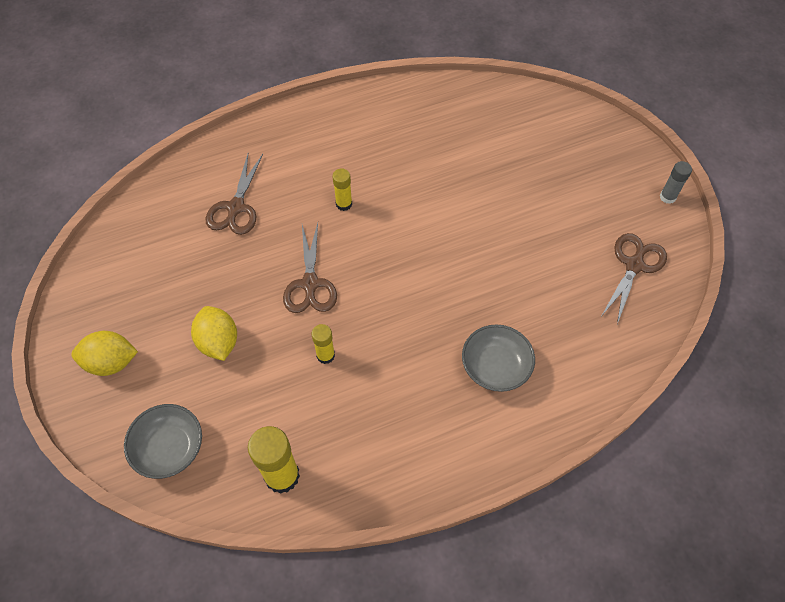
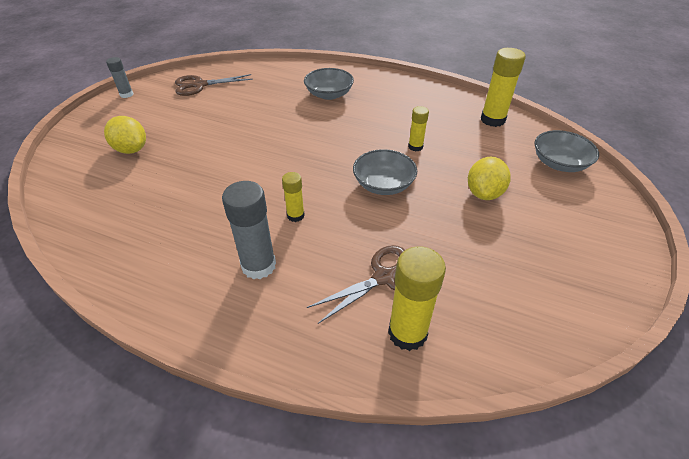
camera: 135 degrees left, 15 degrees down
(111, 362) = (584, 231): yellow lemon -> yellow lemon (131, 149)
(192, 186) = (407, 333): none -> yellow glue stick
(310, 284) = (383, 184): brown scissors -> grey bowl
(322, 156) = (258, 265): none -> grey glue stick

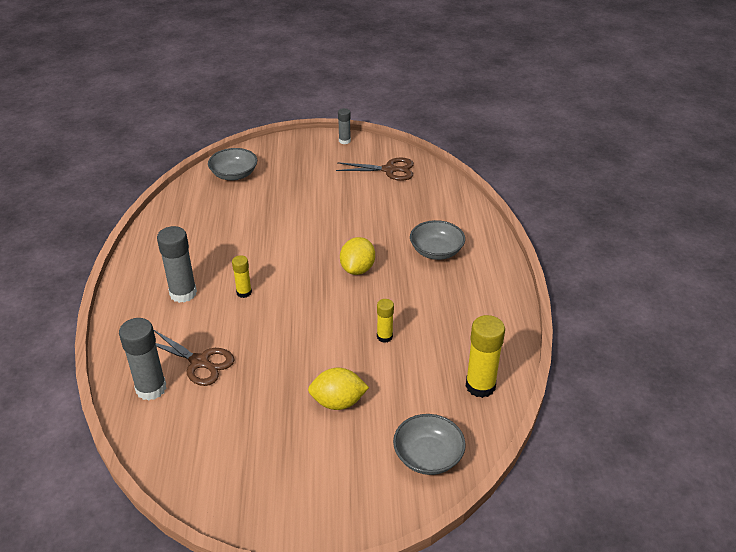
camera: 65 degrees right, 5 degrees down
(131, 149) = (274, 179): yellow lemon -> yellow lemon (357, 269)
(200, 85) = (389, 170): brown scissors -> brown scissors turned 135 degrees clockwise
(383, 184) = (311, 331): grey bowl -> grey bowl (234, 174)
(407, 333) = (151, 388): yellow glue stick -> grey glue stick

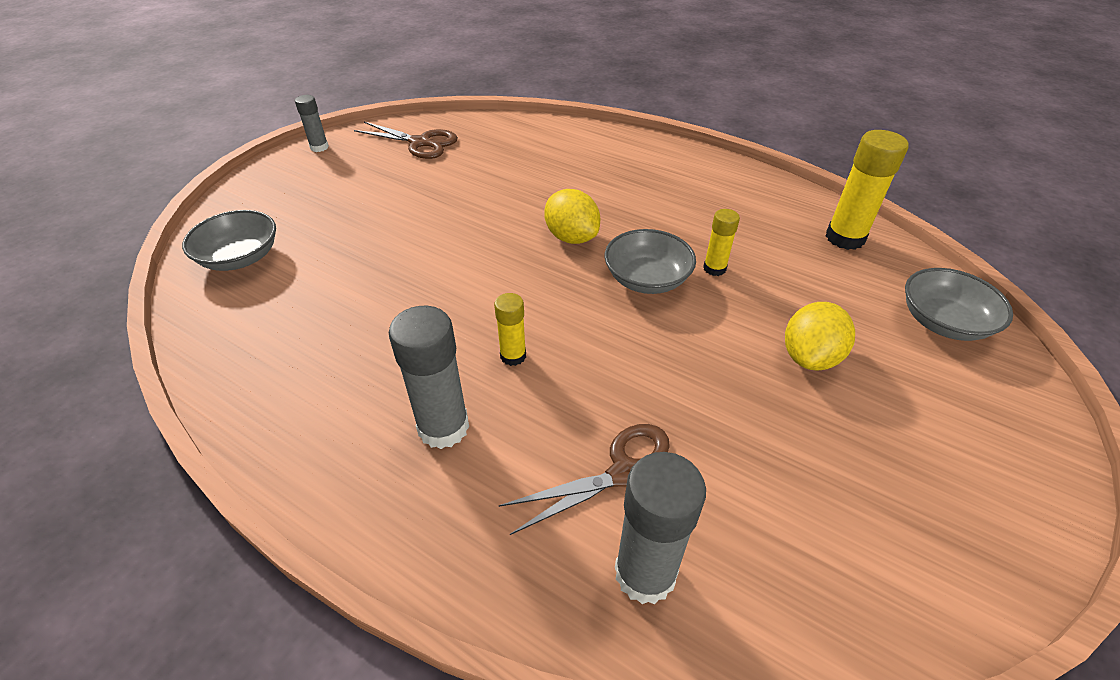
camera: 55 degrees left, 5 degrees up
(389, 170) = (420, 143): brown scissors -> brown scissors turned 75 degrees clockwise
(436, 251) = (600, 173): grey bowl -> grey bowl (647, 279)

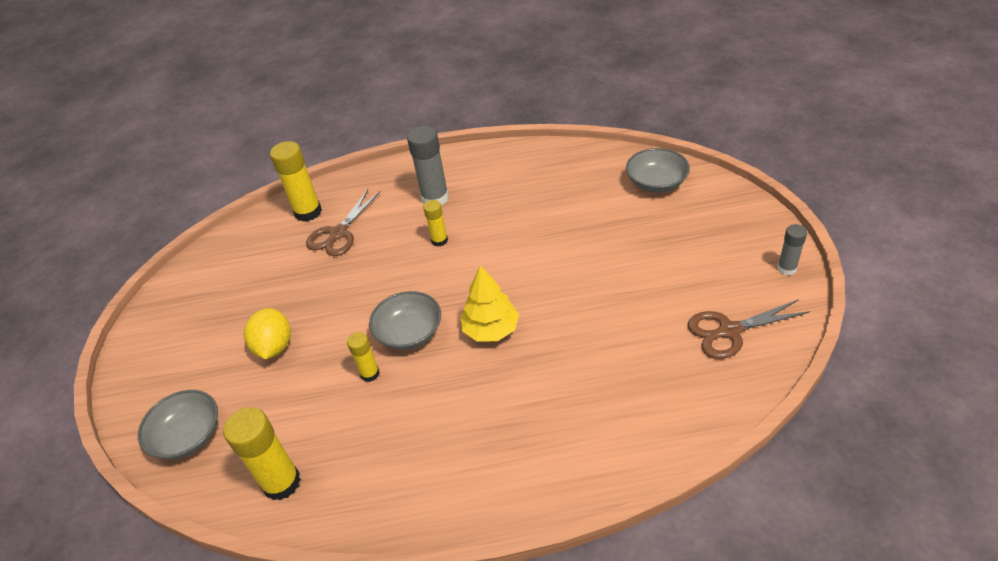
camera: 145 degrees right, 0 degrees up
(571, 237) = (491, 329): yellow lemon -> yellow tree
(645, 573) = (308, 212): grey glue stick -> yellow glue stick

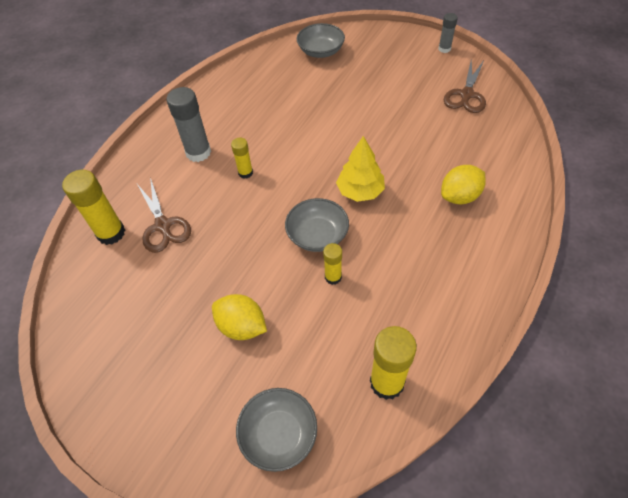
camera: 55 degrees left, 10 degrees up
(559, 412) = (459, 196): none -> yellow lemon

